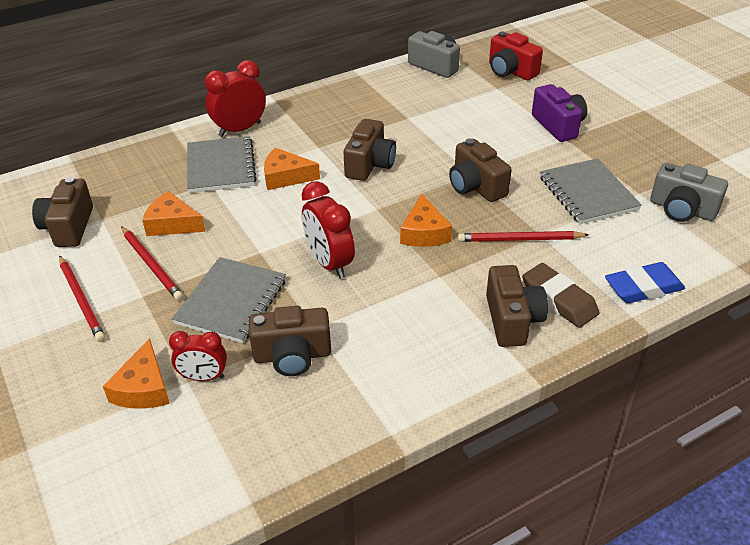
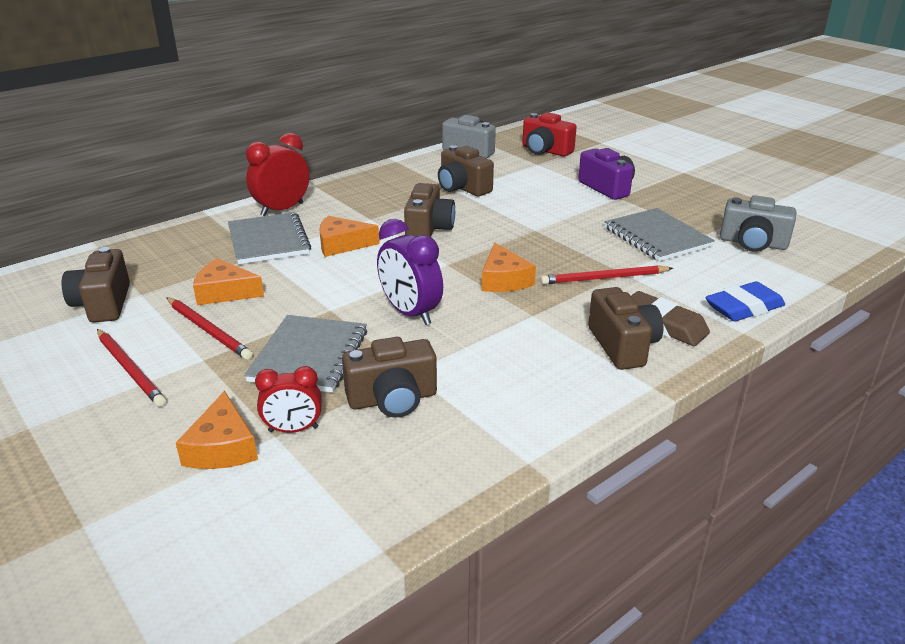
camera: 10 degrees left, 10 degrees down
(329, 263) = (410, 313): red clock -> purple clock
(476, 186) = (544, 239): brown camera -> brown camera (462, 188)

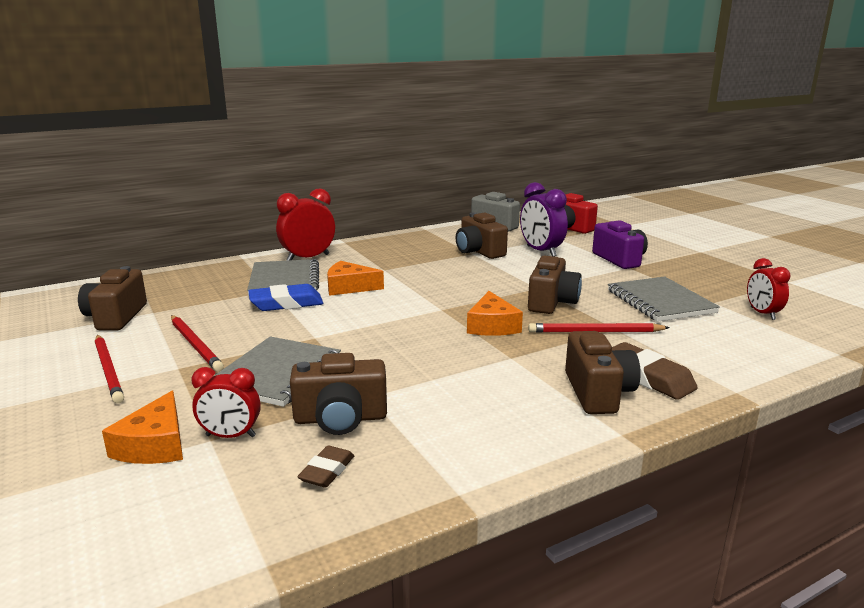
camera: 10 degrees right, 10 degrees down
(225, 292) = (226, 316): orange cheese -> none
(401, 455) = (327, 471): none -> brown eraser
(410, 313) = (389, 346): purple clock -> purple clock (541, 251)
(428, 229) = (434, 280): brown camera -> brown camera (551, 302)
(744, 308) = (741, 369): blue eraser -> blue eraser (286, 303)
(753, 243) = (762, 313): grey camera -> red clock

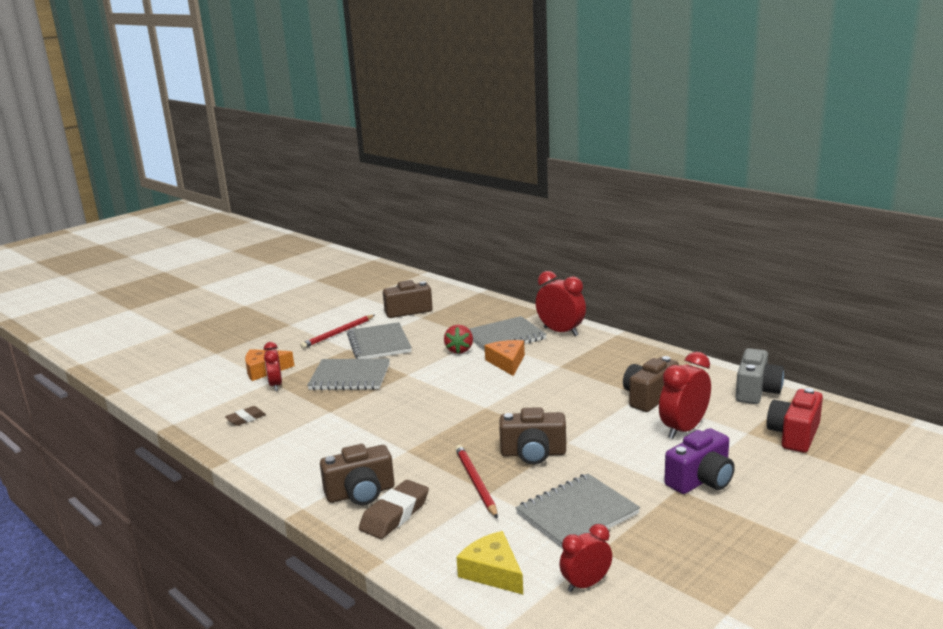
camera: 75 degrees right, 0 degrees up
(195, 345) = (379, 343): red pencil -> grey notebook
(286, 303) = (459, 350): blue eraser -> red strawberry
(327, 471) = (246, 419): brown eraser -> brown eraser turned 45 degrees counterclockwise
(340, 419) = (300, 409): brown camera -> none
(492, 326) = (462, 433): orange cheese -> none
(541, 251) = (683, 429): purple clock -> red clock
(750, 343) = (493, 572): none -> yellow cheese

